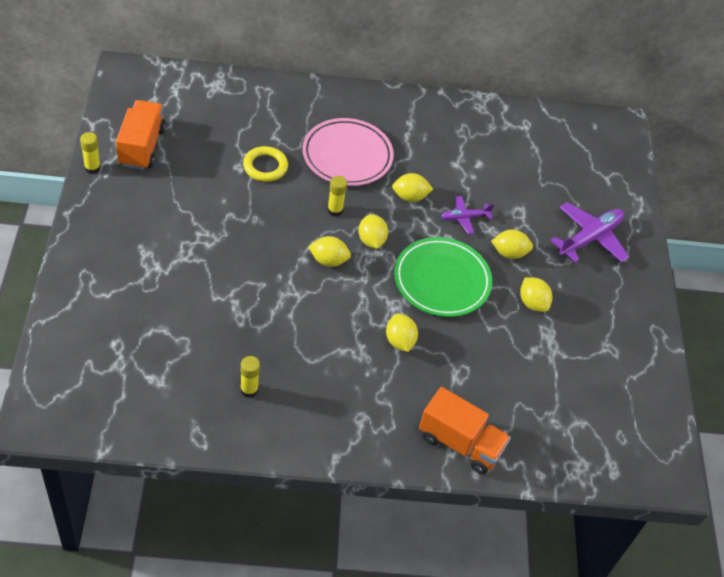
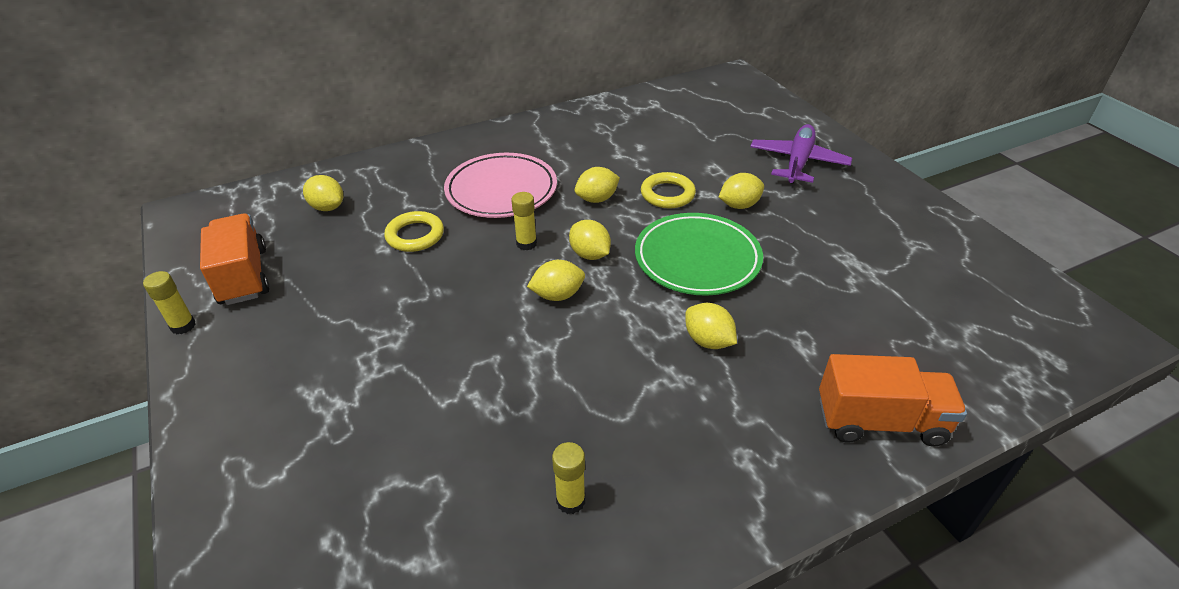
camera: 20 degrees left, 10 degrees down
(464, 218) = (667, 194): purple plane -> yellow ring
(532, 303) = (805, 238): yellow lemon -> yellow lemon (327, 207)

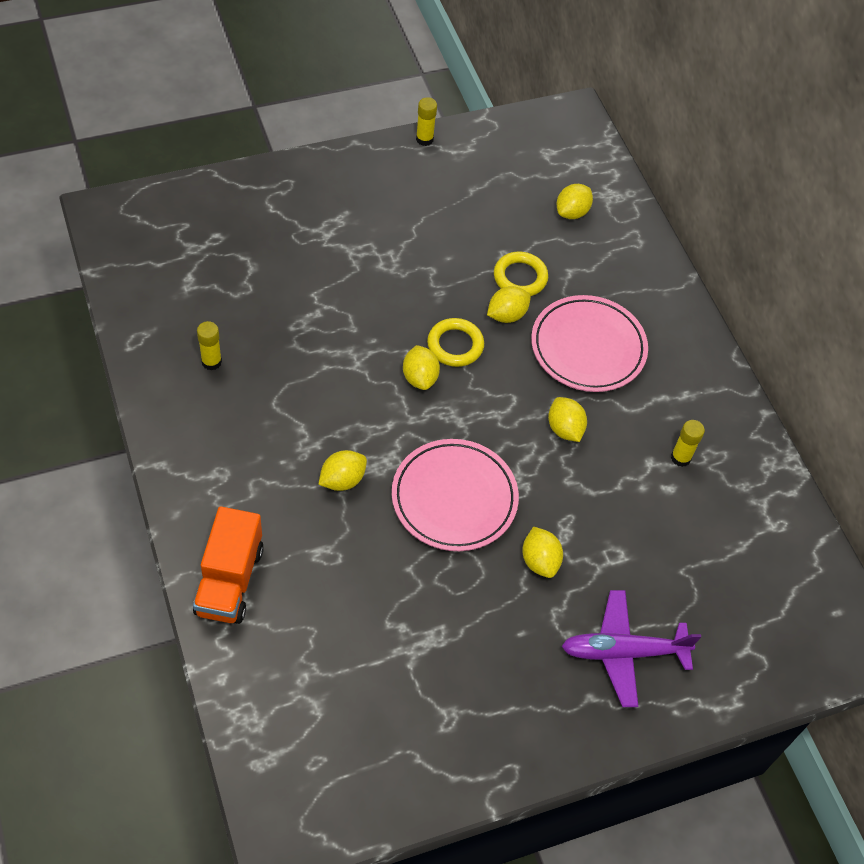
camera: 90 degrees right, 15 degrees up
(243, 276) = (478, 166): orange truck -> none
(526, 244) = (496, 361): yellow glue stick -> yellow glue stick (680, 458)
(590, 254) = (473, 410): yellow lemon -> yellow lemon (506, 315)
(667, 194) = (567, 496): yellow ring -> yellow ring (455, 345)
(697, 259) = (454, 498): green plate -> pink plate
(798, 162) = (623, 652): purple plane -> purple plane turned 150 degrees clockwise

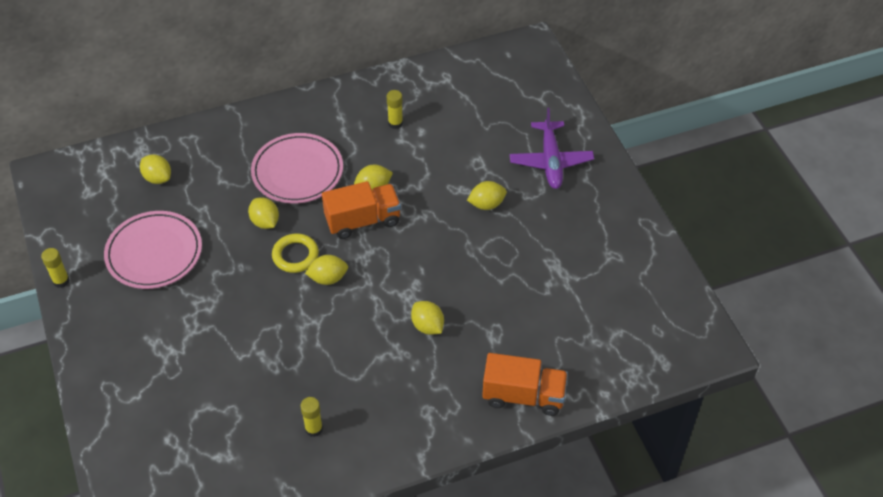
camera: 85 degrees left, 5 degrees down
(454, 498) = (439, 254): pink plate -> pink plate (154, 253)
(510, 416) = (363, 220): none -> orange truck
(520, 277) = (226, 213): yellow ring -> none

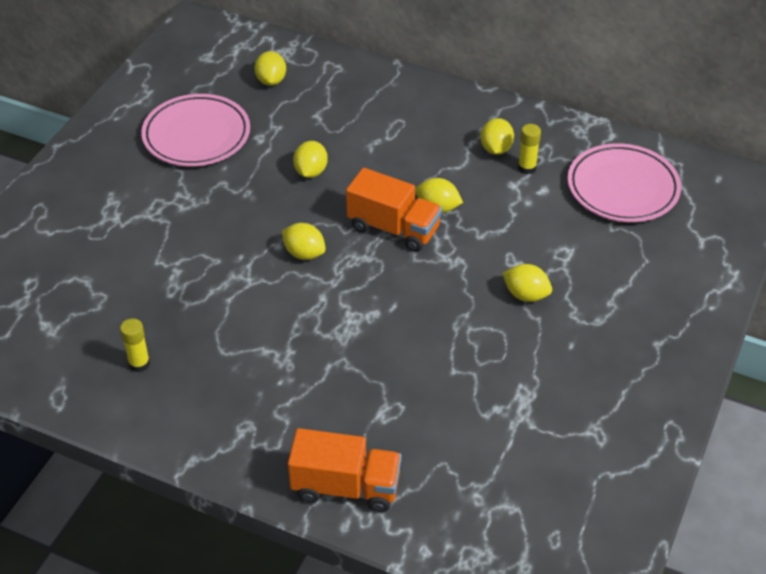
camera: 45 degrees right, 5 degrees down
(61, 281) = (107, 108): yellow glue stick -> none
(295, 255) = (301, 215): yellow ring -> none
(297, 172) = (388, 150): pink plate -> pink plate (623, 188)
(427, 326) = (337, 357): yellow lemon -> yellow lemon (496, 149)
(523, 395) = (346, 486): orange truck -> orange truck turned 45 degrees counterclockwise
(551, 161) = (641, 302): purple plane -> none

